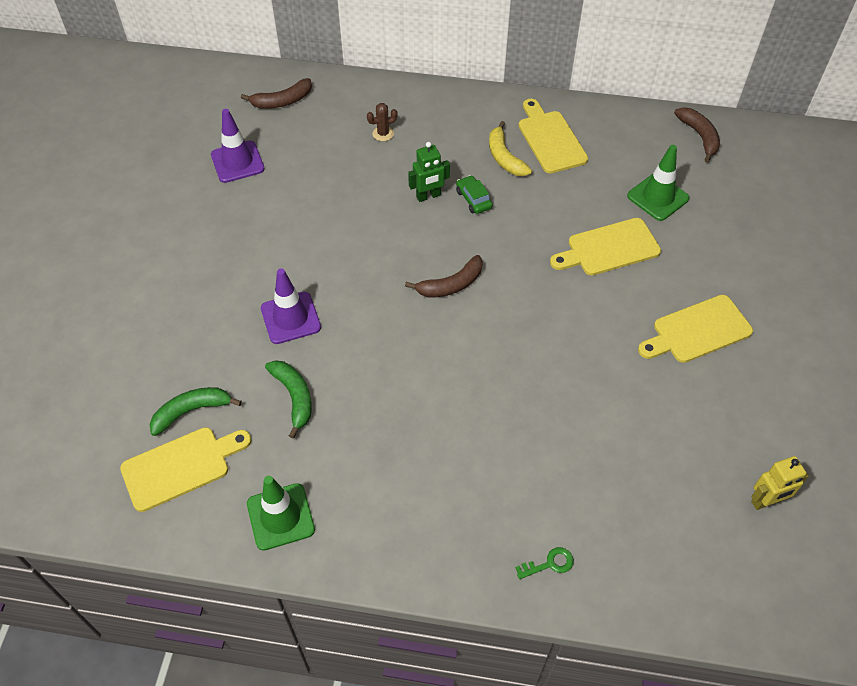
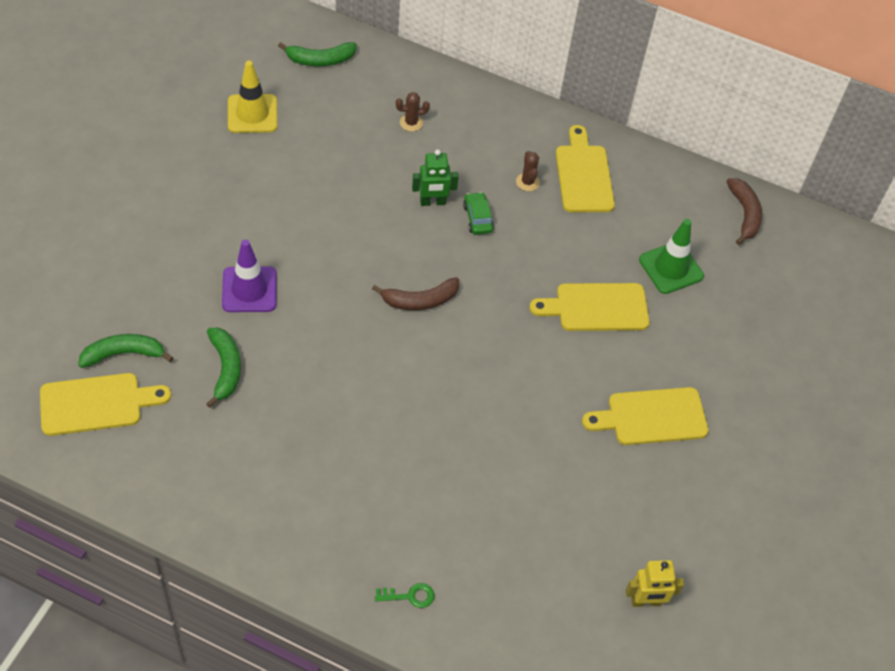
camera: 10 degrees right, 0 degrees up
(237, 162) = (252, 114): purple traffic cone -> yellow traffic cone
(280, 516) = (173, 478): green traffic cone -> none
(282, 101) = (320, 60): brown banana -> green banana
(504, 157) = (527, 182): yellow banana -> brown cactus

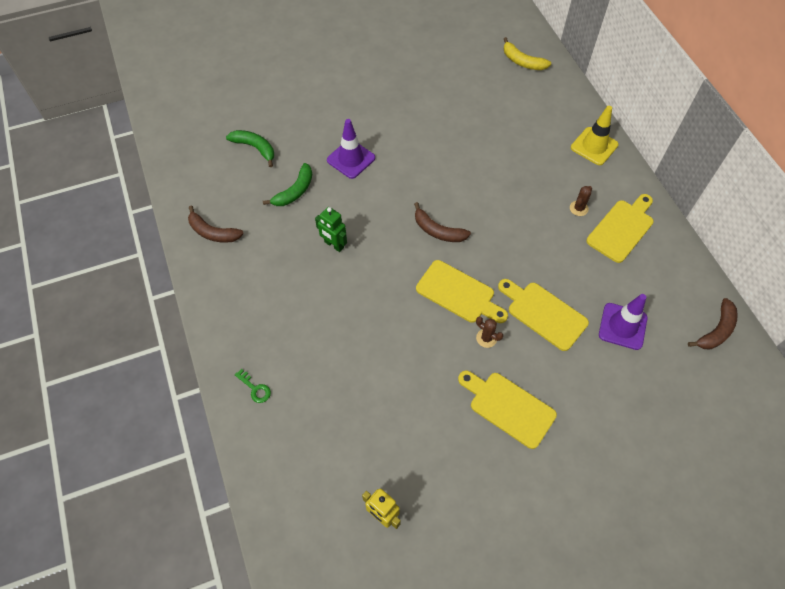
camera: 50 degrees right, 5 degrees up
(96, 404) = (216, 163): yellow cutting board -> yellow cutting board (458, 293)
(182, 481) = (213, 232): none -> brown banana
(252, 114) = (452, 68): yellow traffic cone -> yellow traffic cone (594, 146)
(320, 60) = (522, 62): green banana -> yellow banana
(411, 123) = (540, 128): brown cactus -> brown cactus (486, 338)
(432, 202) = (505, 181): green robot -> green robot (334, 245)
(477, 218) = (523, 208): green car -> none
(671, 268) = (622, 326): green traffic cone -> purple traffic cone

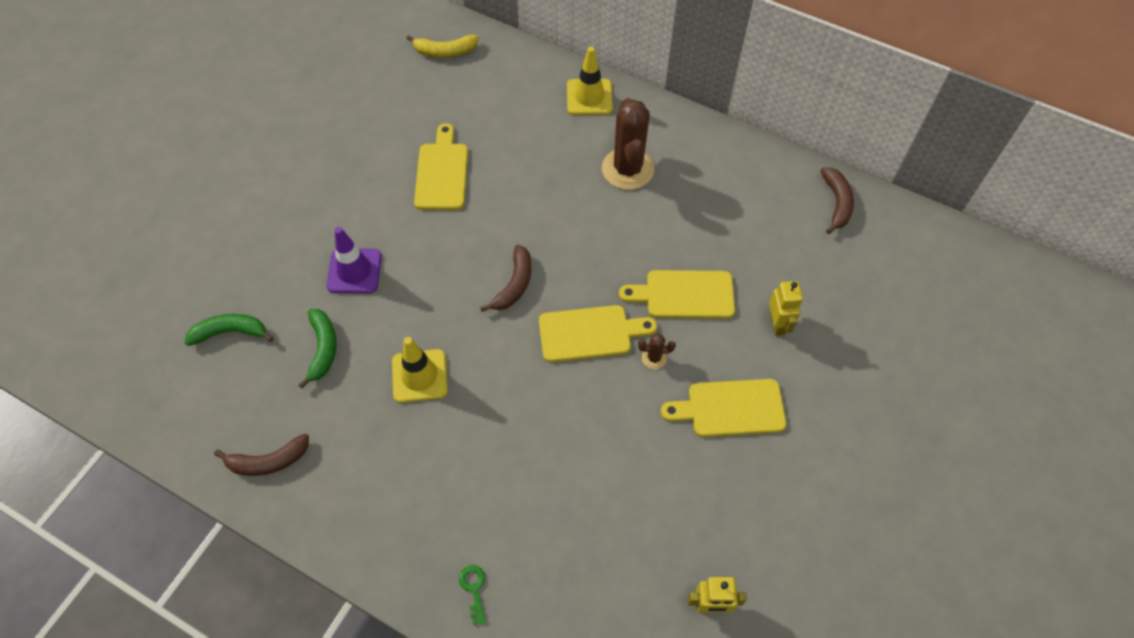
camera: 40 degrees left, 0 degrees up
(255, 388) = (474, 589): green key -> green key turned 105 degrees counterclockwise
(334, 245) = (419, 376): green robot -> yellow traffic cone
(438, 231) = (514, 284): brown banana -> brown banana turned 60 degrees counterclockwise
(578, 208) = (627, 169): brown cactus -> brown cactus, size x2.32
(593, 379) = (777, 324): none -> yellow robot
(621, 228) = (682, 163): yellow cutting board -> yellow cutting board (442, 173)
(622, 326) = (760, 256): purple traffic cone -> none

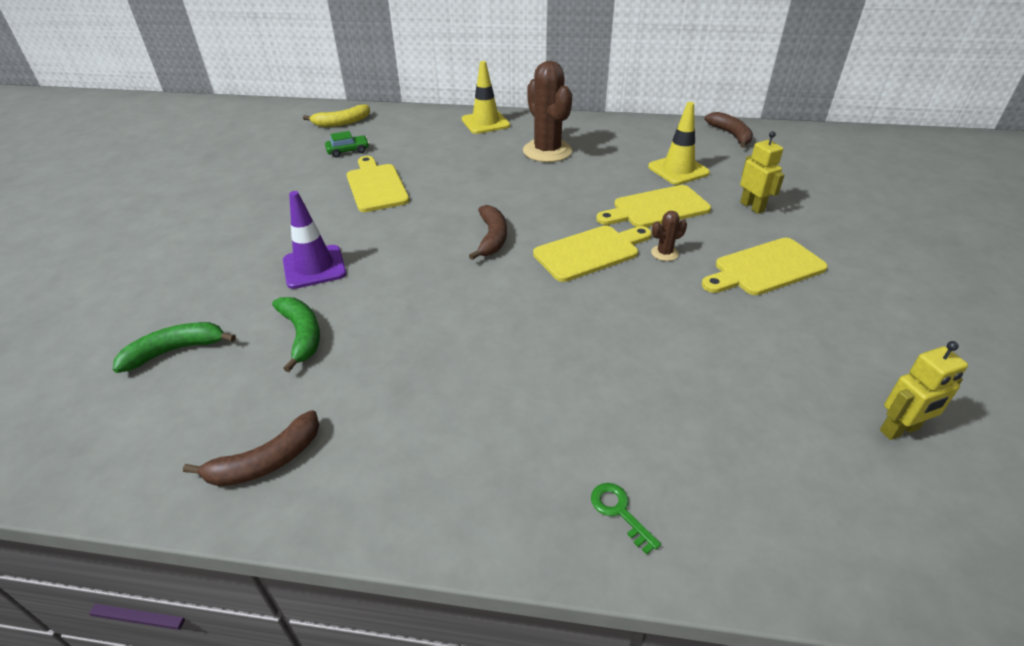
camera: 20 degrees left, 20 degrees down
(419, 376) = (430, 328): yellow traffic cone -> yellow traffic cone (678, 170)
(435, 105) = (348, 151): none -> green car

